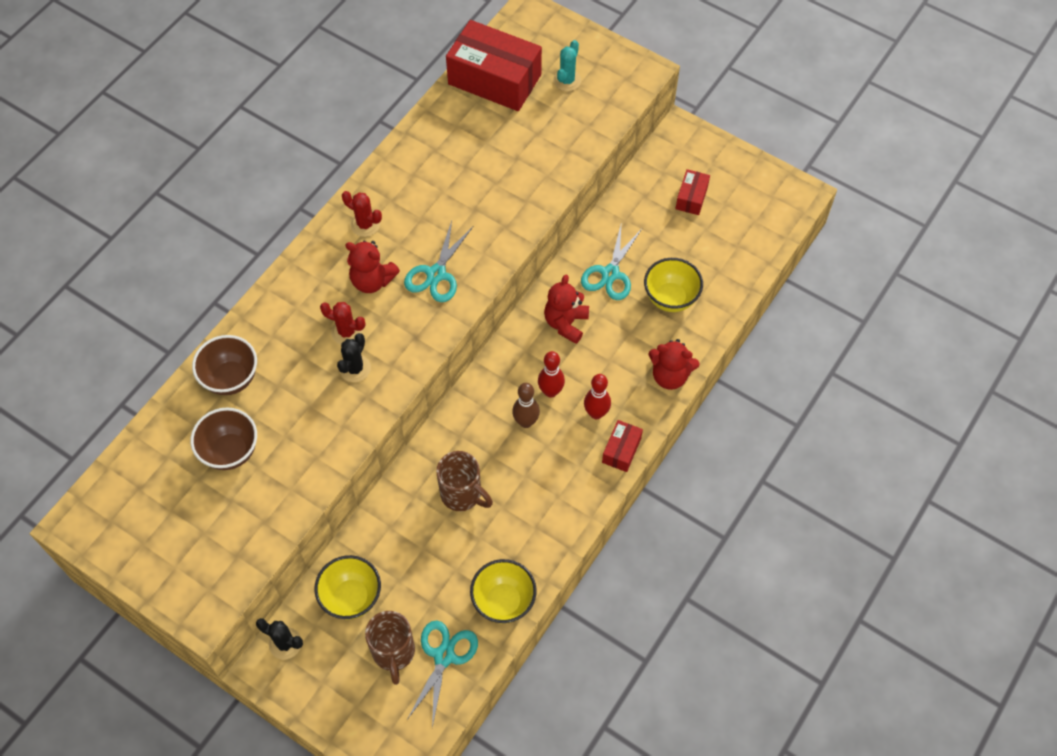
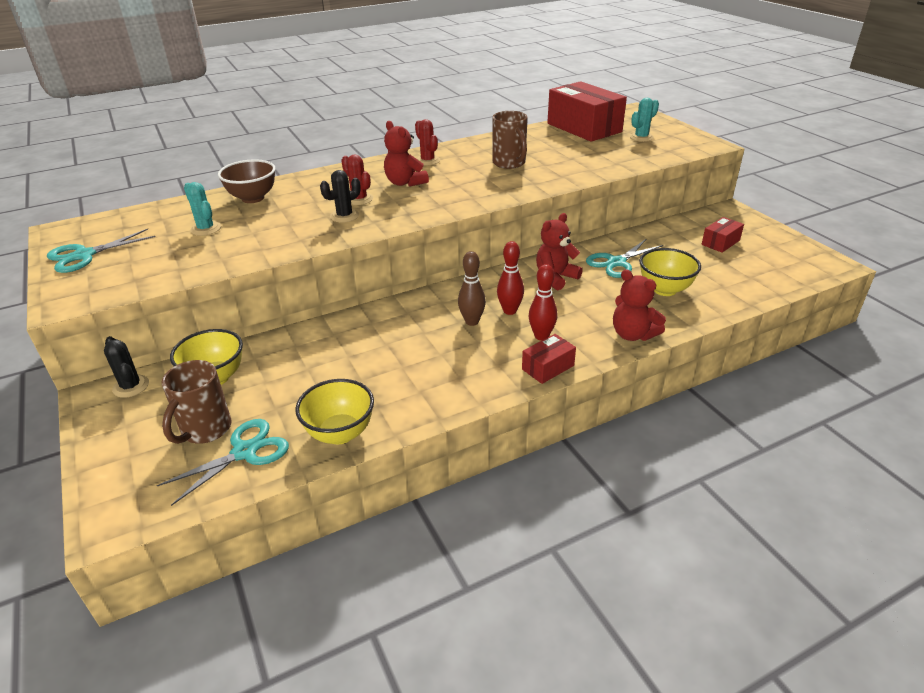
camera: 30 degrees right, 25 degrees down
(230, 451) = (206, 229): brown bowl -> turquoise cactus
(436, 274) = (456, 190): turquoise scissors -> turquoise scissors (84, 255)
(462, 494) = (375, 347): brown mug -> brown mug (509, 163)

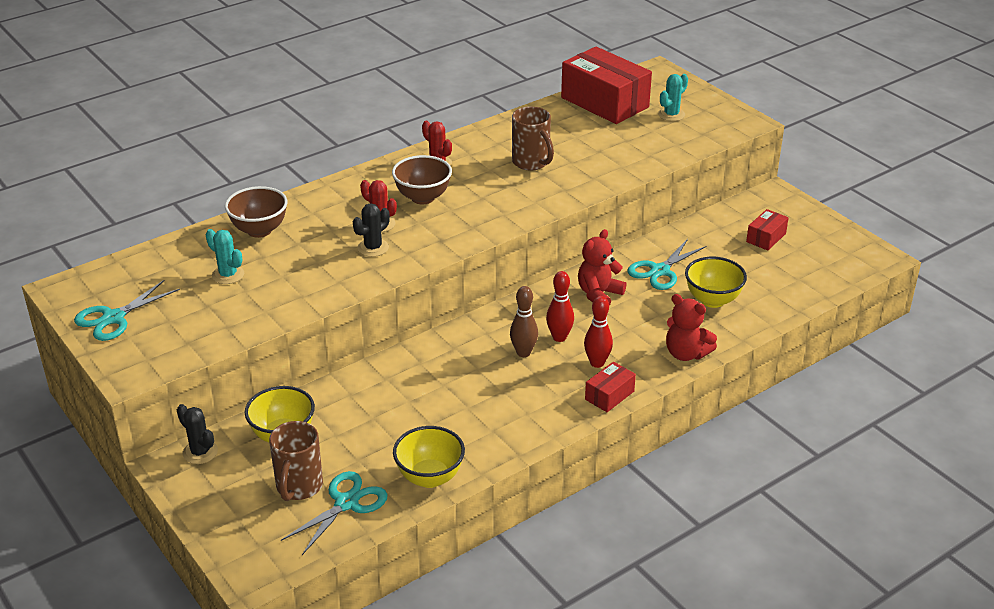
camera: 10 degrees left, 0 degrees up
(405, 183) = (423, 198): red teddy bear -> brown bowl

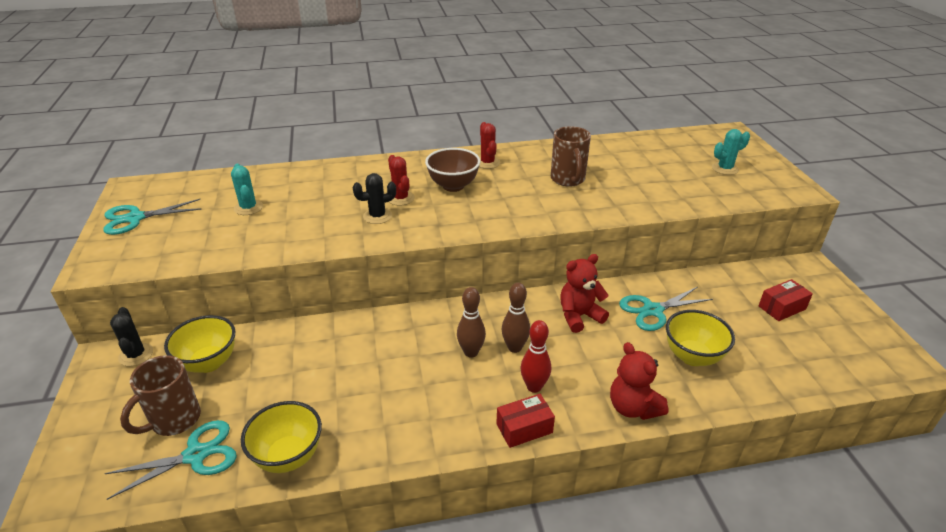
camera: 25 degrees right, 0 degrees up
(259, 230) = (306, 180): brown bowl -> none
(559, 337) = (514, 347): red bowling pin -> brown bowling pin
(605, 102) = (667, 146): red box -> none

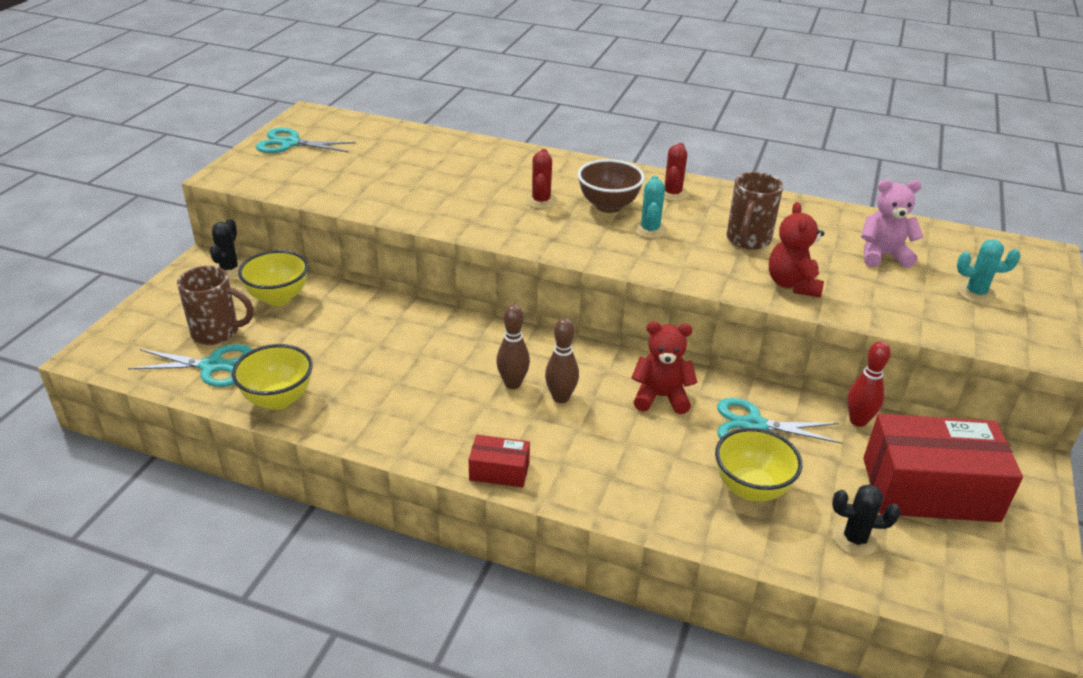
camera: 30 degrees right, 0 degrees up
(174, 420) = (217, 332): brown mug -> brown mug turned 150 degrees counterclockwise
(248, 208) = (390, 164): turquoise cactus -> turquoise cactus (650, 230)
(377, 216) = (501, 211): black cactus -> black cactus (854, 539)
(534, 387) = (545, 440): red bowling pin -> red bowling pin (858, 421)
(633, 407) = (629, 504): red teddy bear -> red teddy bear (792, 285)
(654, 162) = (882, 255): none -> pink teddy bear
(782, 307) = (929, 489): red box -> red box, size x2.14

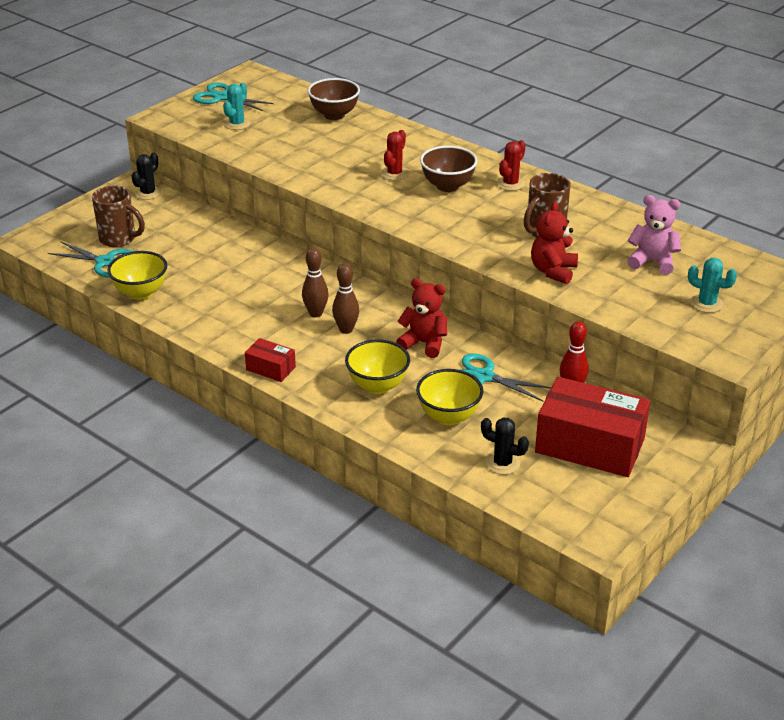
camera: 20 degrees right, 0 degrees up
(278, 298) = (174, 221): yellow bowl -> yellow bowl (377, 386)
(432, 146) = (334, 115): none -> brown bowl
(650, 230) = (468, 210): turquoise cactus -> turquoise cactus (237, 124)

